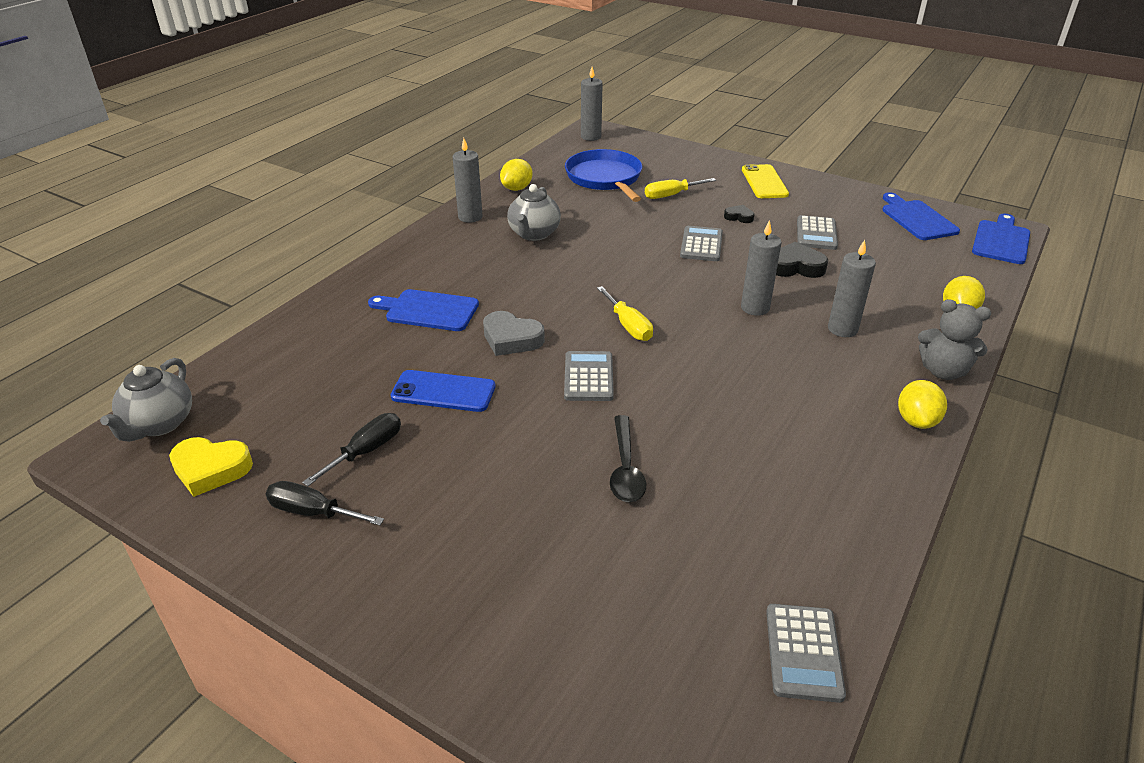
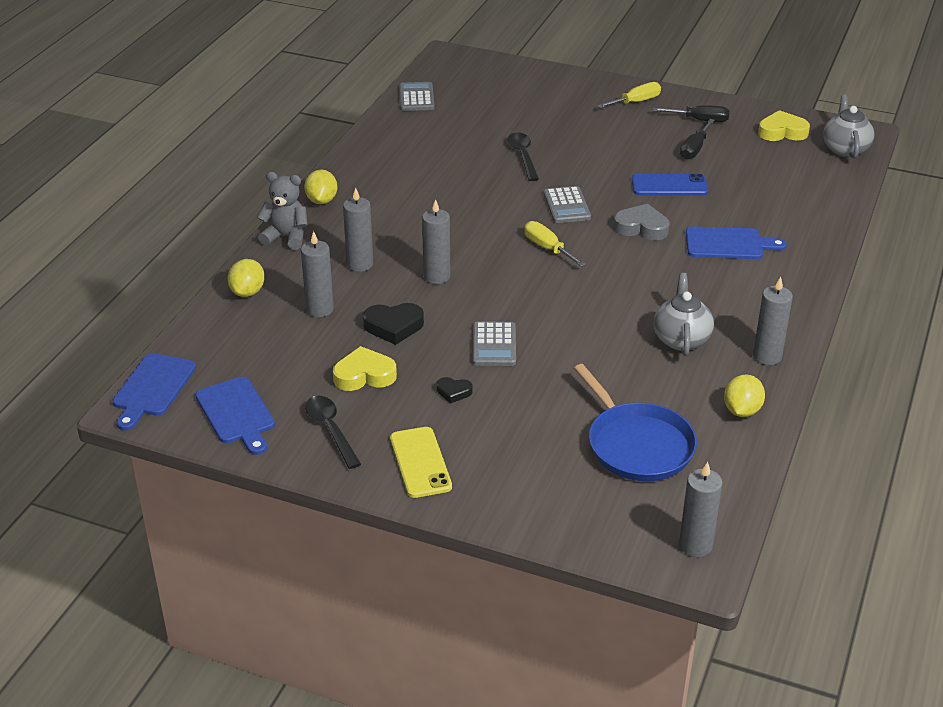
camera: 170 degrees right, 0 degrees up
(671, 195) = (542, 421): yellow screwdriver -> yellow screwdriver (636, 102)
(816, 234) = (364, 375): grey calculator -> yellow heart
(836, 204) = (330, 429): none -> black spoon
(873, 288) = (320, 309): none -> grey candle

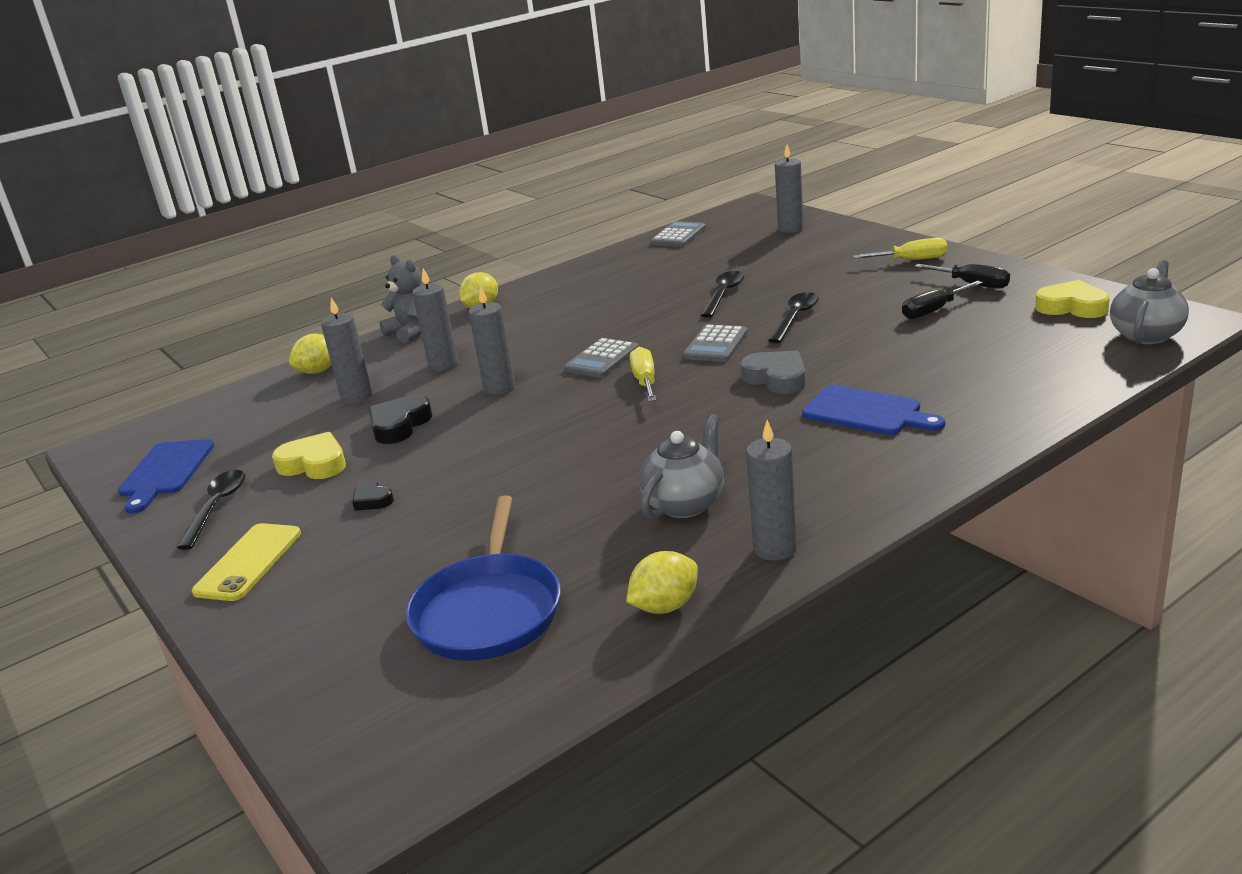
camera: 35 degrees right, 10 degrees down
(152, 388) = (136, 434): blue cutting board -> none
(393, 327) = (399, 425): black heart -> black heart turned 90 degrees clockwise
(494, 345) = (471, 463): grey calculator -> grey calculator (601, 359)
(602, 171) = (795, 318): none -> black spoon
(669, 186) = (859, 342): blue phone -> none
(695, 545) = (405, 761): grey candle -> grey candle (790, 229)

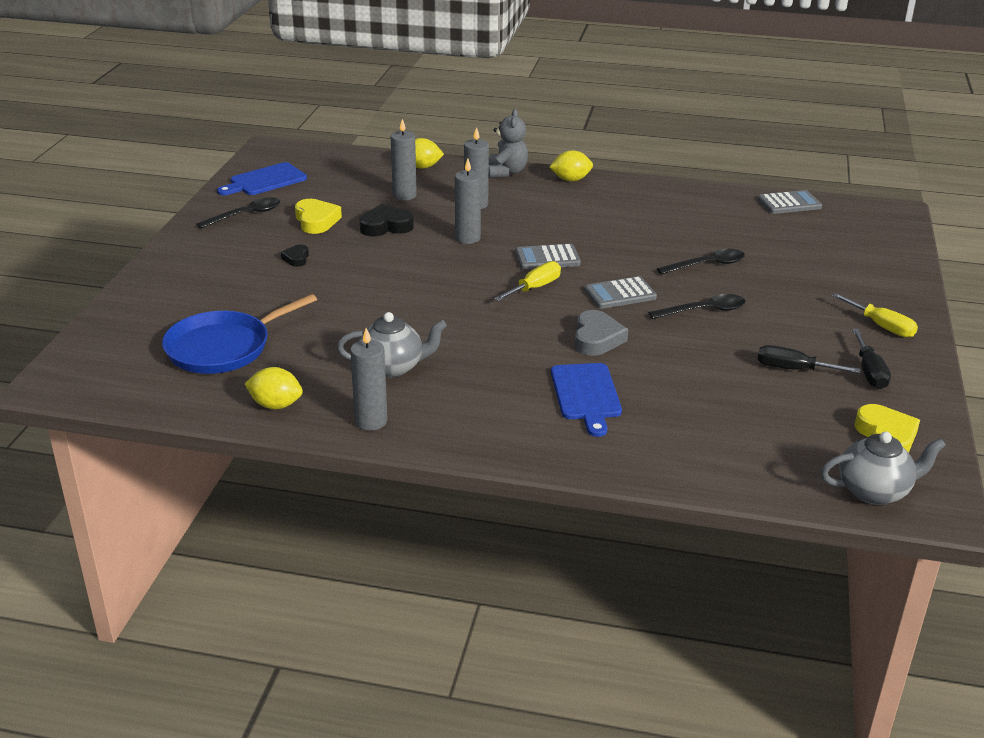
camera: 45 degrees right, 5 degrees up
(248, 562) = (204, 252): yellow phone -> none
(790, 229) = (870, 247): grey candle -> none

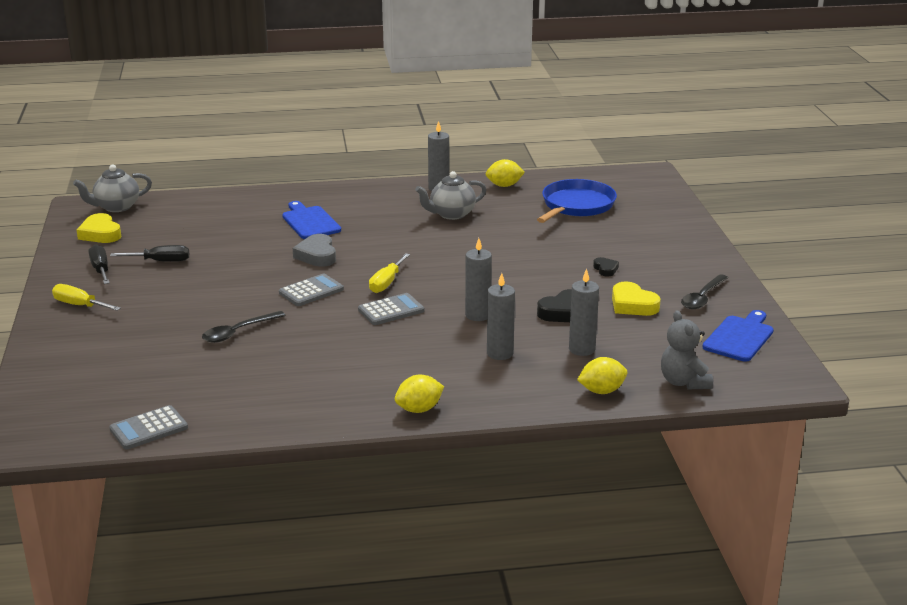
camera: 160 degrees right, 5 degrees down
(506, 172) = (500, 404): grey teddy bear -> grey teddy bear (684, 382)
(704, 311) = (235, 290): black spoon -> none

